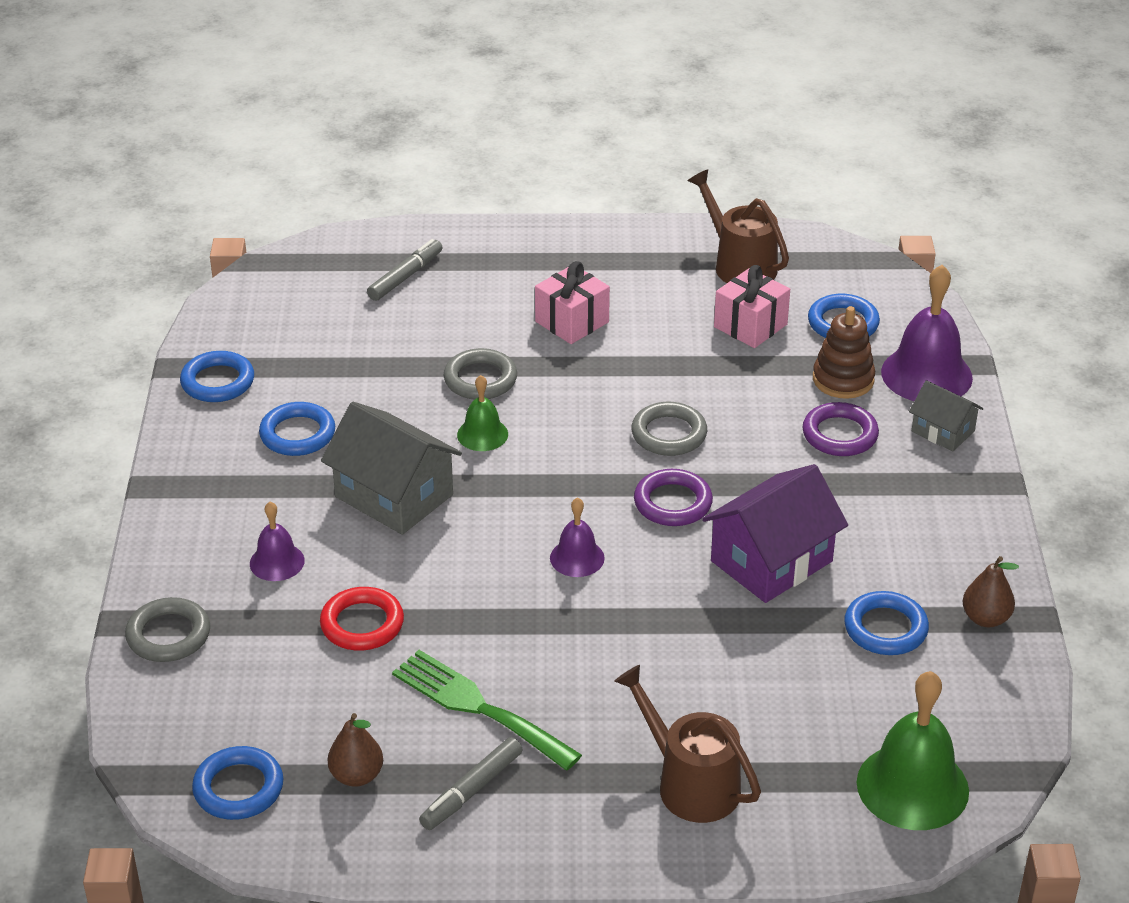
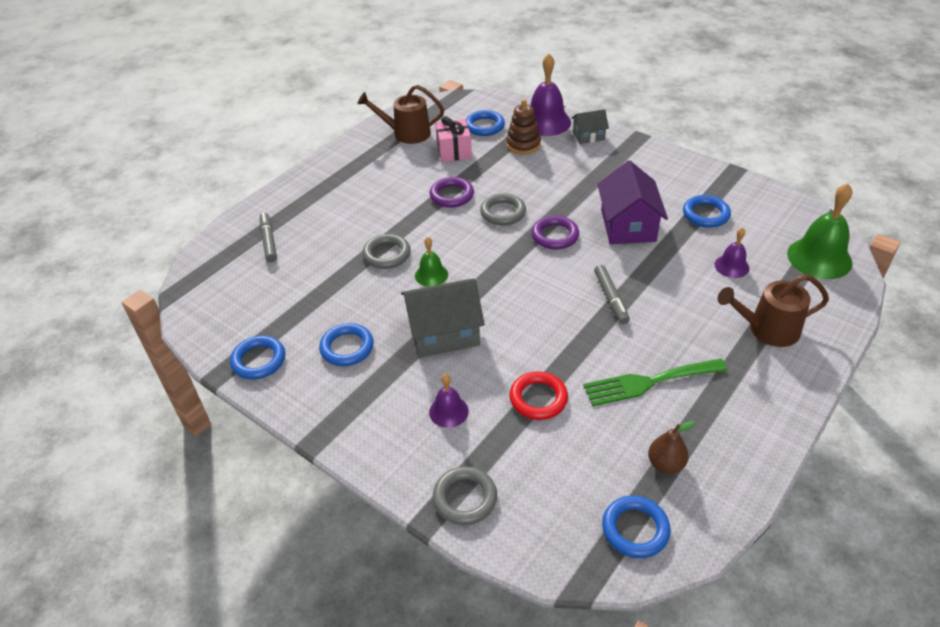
camera: 50 degrees left, 5 degrees up
(472, 791) = (714, 418): grey marker -> grey marker (611, 298)
(572, 322) = (381, 202): pink gift -> none
(577, 558) = (564, 288): purple bell -> purple bell (731, 266)
(840, 434) = (560, 163): purple ring -> purple ring (451, 195)
(985, 618) = (723, 184): brown pear -> none

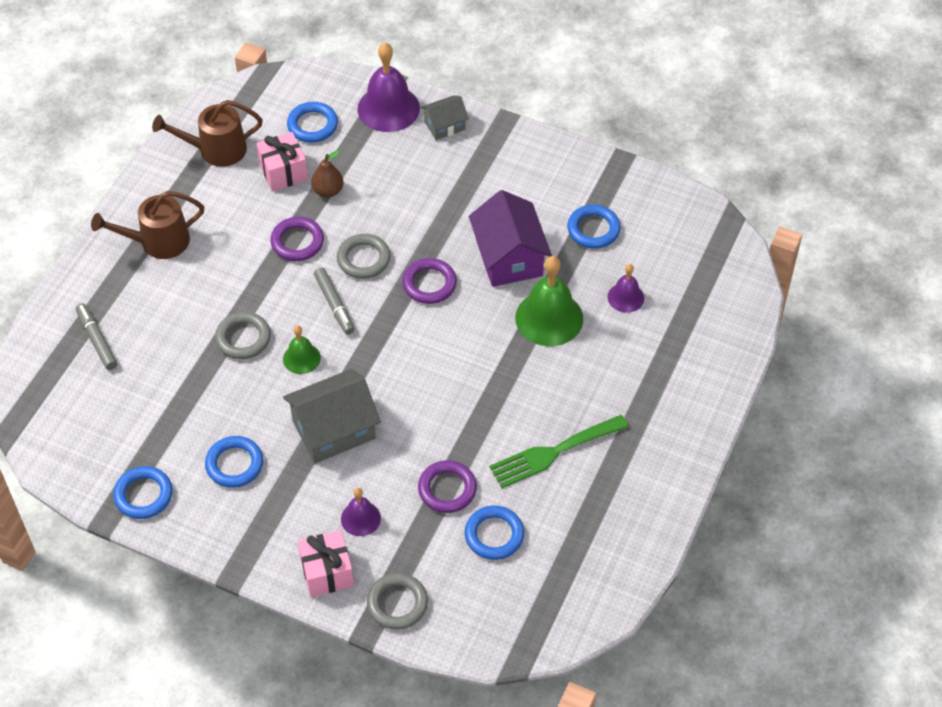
camera: 15 degrees left, 10 degrees up
(403, 455) = (327, 572): none -> pink gift
(523, 145) = (367, 150): brown stacking toy -> none
(538, 398) = (447, 489): red ring -> purple ring
(611, 298) = (503, 358): grey marker -> grey marker (334, 304)
(635, 529) = (557, 604): blue ring -> blue ring (494, 535)
(665, 464) = (578, 536): brown pear -> brown pear (328, 191)
(767, 329) = (666, 372): brown watering can -> brown watering can (158, 242)
(819, 258) = (716, 272): green bell -> green bell (549, 318)

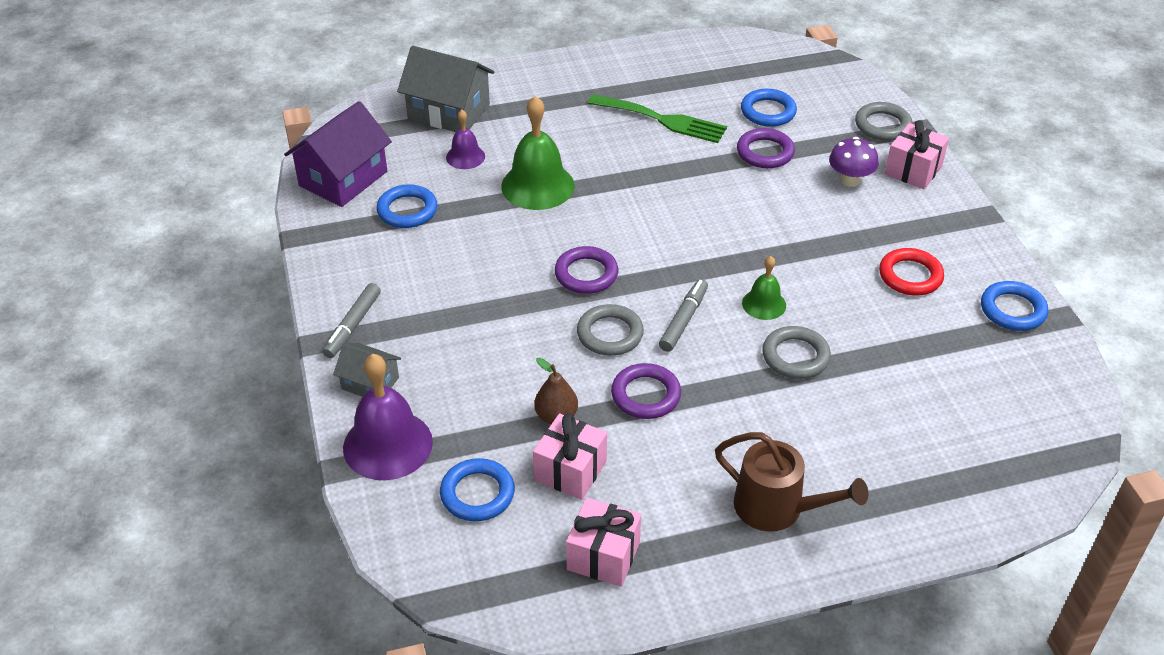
camera: 130 degrees left, 10 degrees down
(97, 340) = (938, 462): grey marker -> grey marker (353, 326)
(216, 150) = (603, 556): brown watering can -> pink gift
(234, 464) = (910, 276): blue ring -> red ring
(334, 429) = (801, 240): grey house -> grey house (449, 112)
(360, 518) = (850, 180): purple bell -> purple mushroom
(509, 257) = (498, 243): purple house -> purple house (343, 178)

